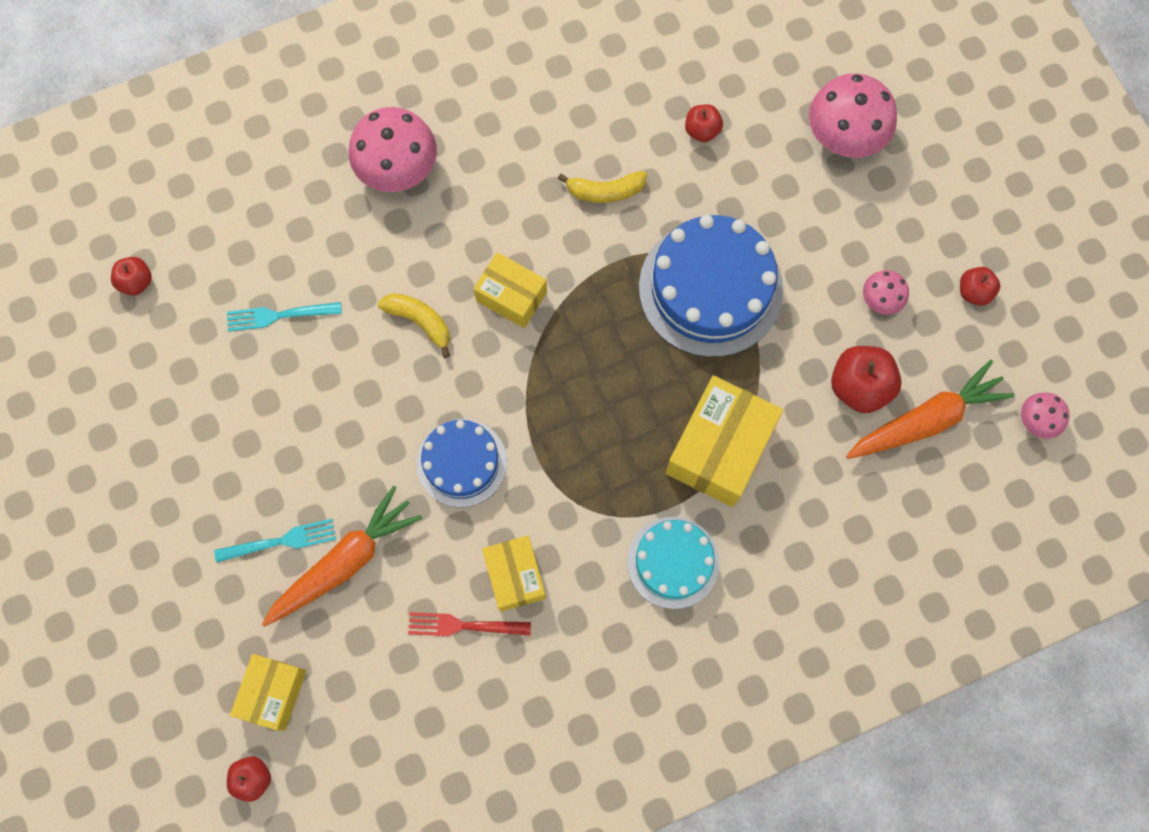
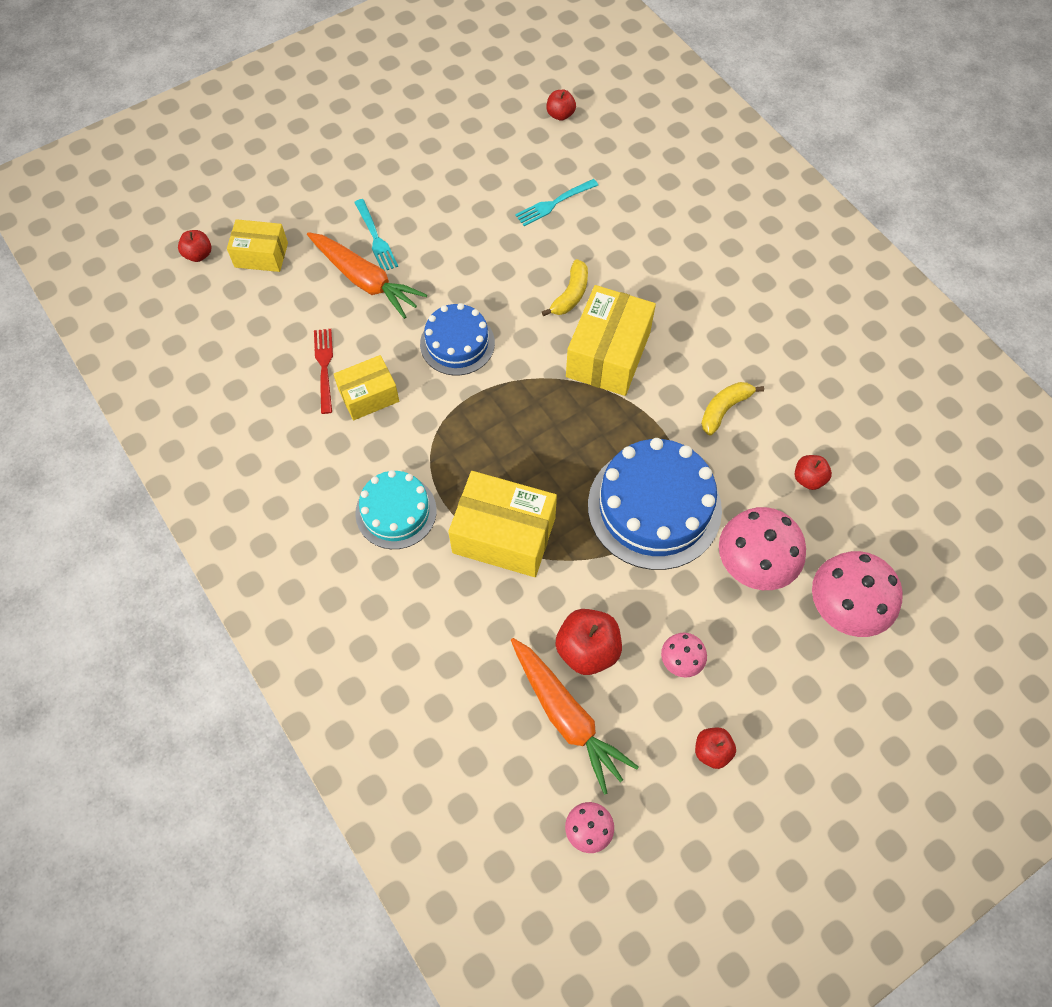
camera: 80 degrees right, 10 degrees down
(279, 315) = (554, 203): turquoise fork -> turquoise fork turned 105 degrees counterclockwise
(397, 168) = (700, 256): pink mushroom -> pink mushroom (754, 562)
(511, 296) = (608, 354): yellow box -> yellow box, size x1.63
(605, 191) = (724, 409): yellow banana -> yellow banana turned 60 degrees clockwise

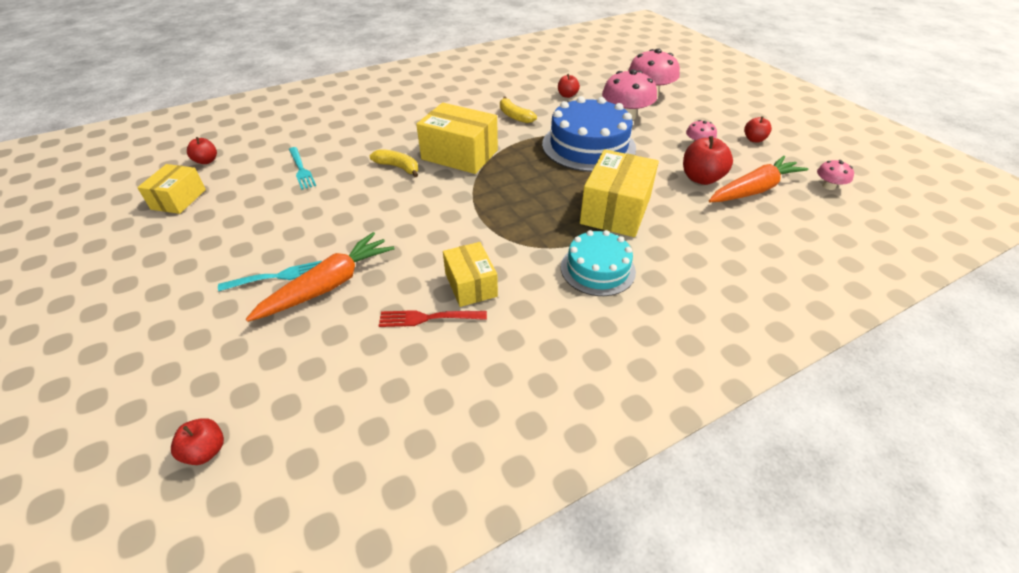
camera: 85 degrees left, 20 degrees down
(261, 255) = (246, 377): yellow box -> yellow box (179, 199)
(457, 343) = (426, 227): blue cake -> none

